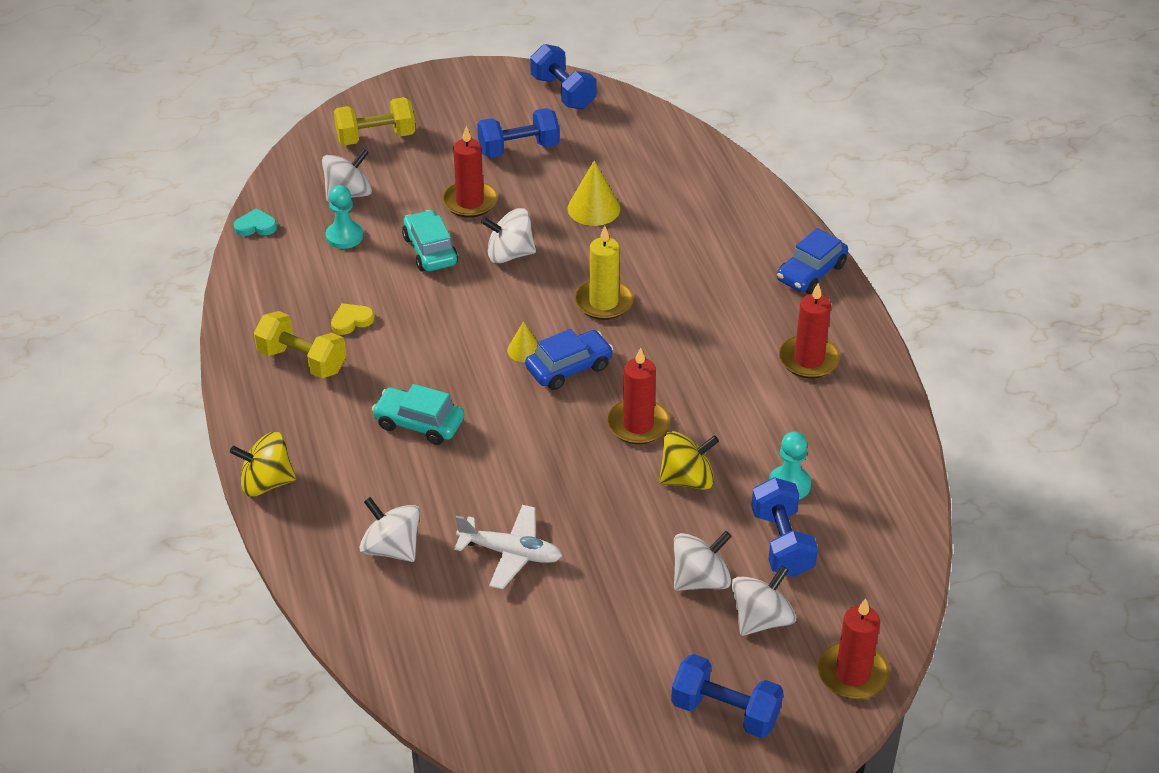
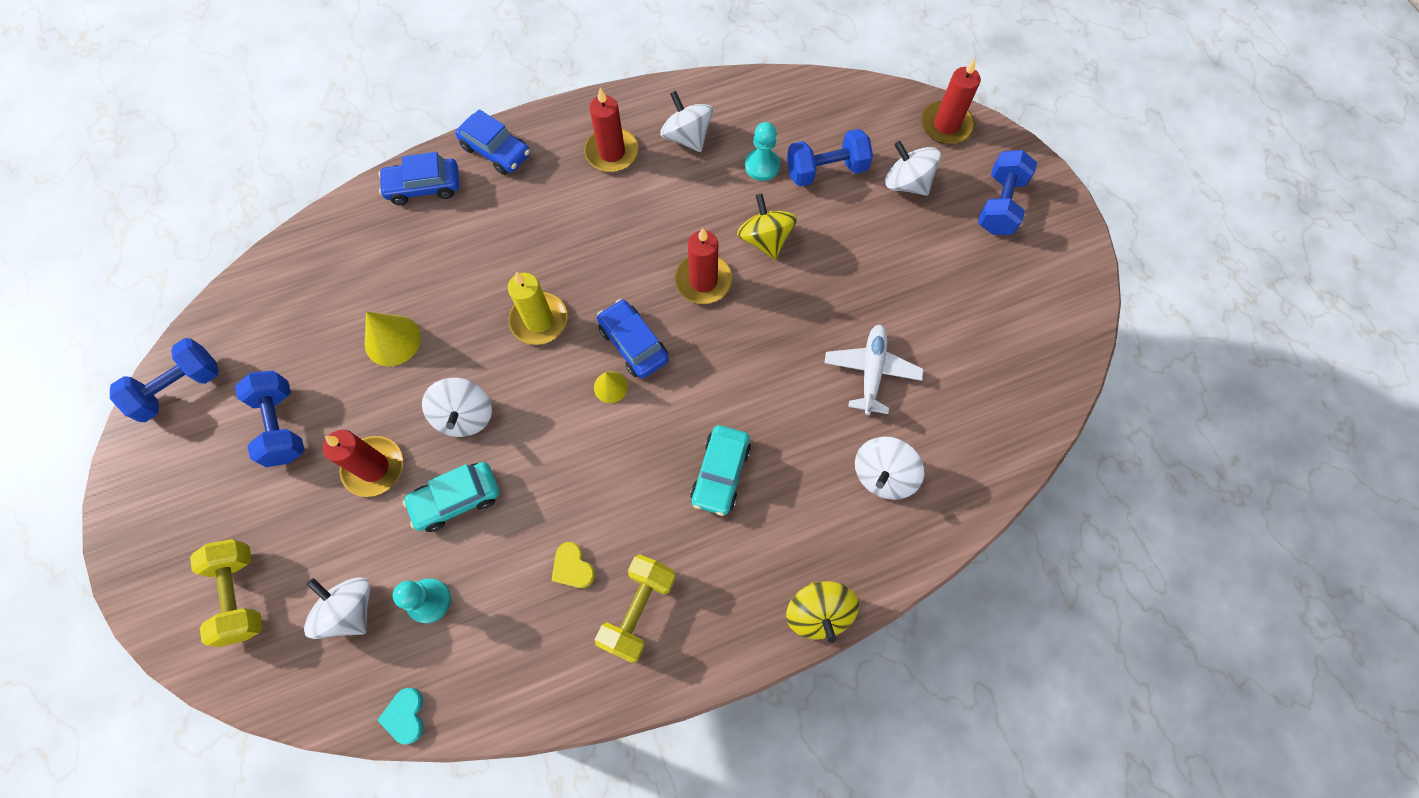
camera: 95 degrees left, 25 degrees up
(700, 580) = (874, 225): white spinning top -> white spinning top (687, 137)
(766, 223) = (424, 187): none -> blue car

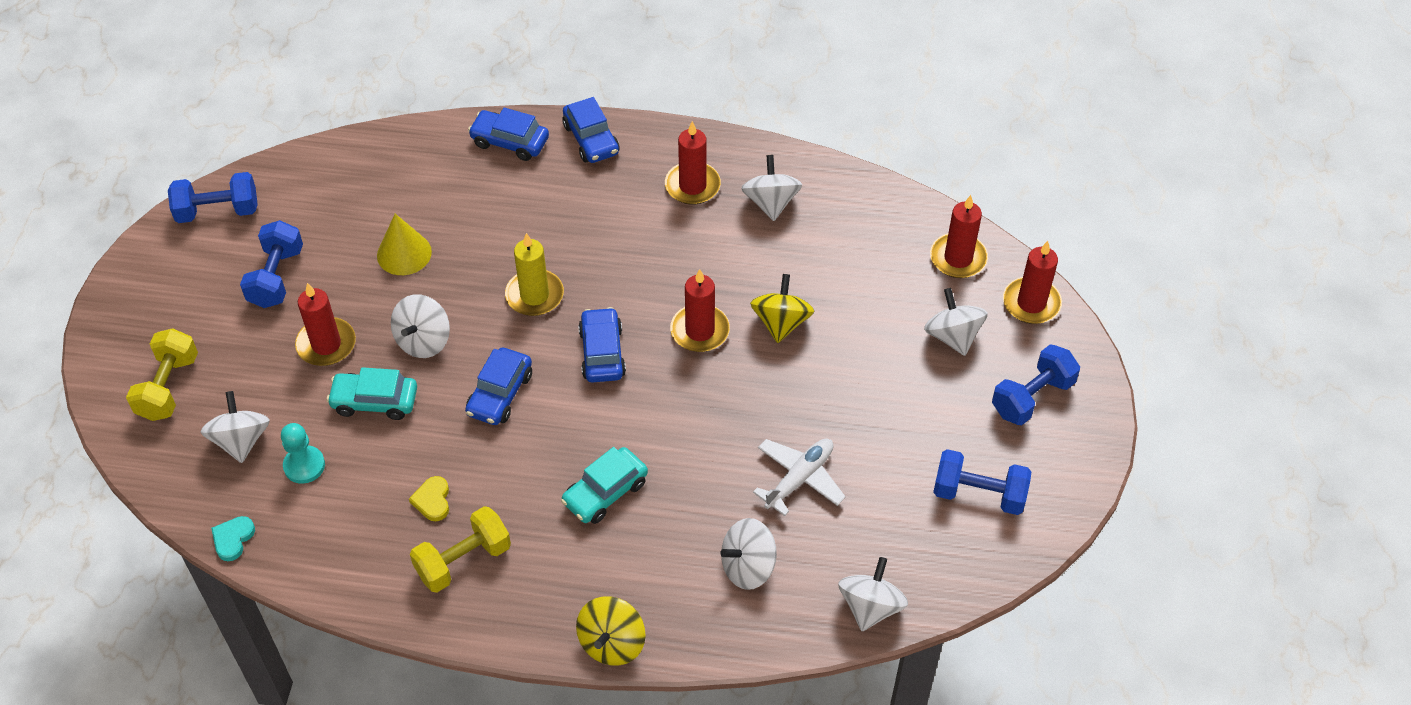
camera: 30 degrees right, 15 degrees down
(568, 430) = (500, 394): none -> blue car
(610, 387) = (559, 377): yellow cone -> none
(762, 166) = (823, 258): turquoise pawn -> none
(826, 170) = (882, 290): blue dumbbell -> blue dumbbell (979, 494)
(866, 114) = (958, 258): none -> red candle
(1001, 455) = (870, 607): none -> white spinning top

